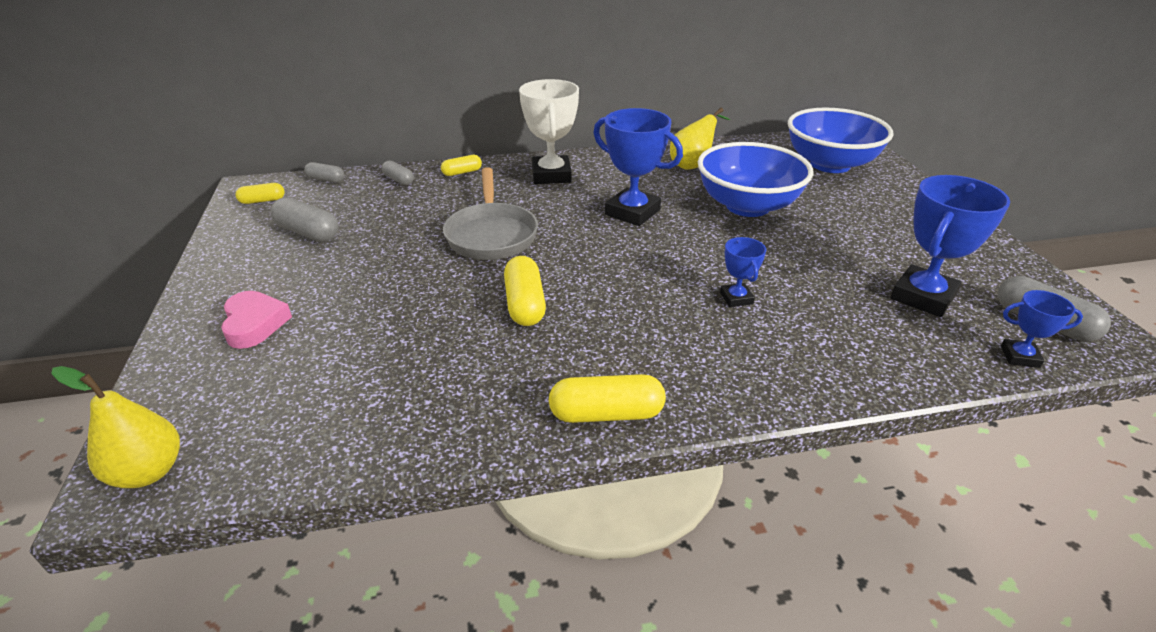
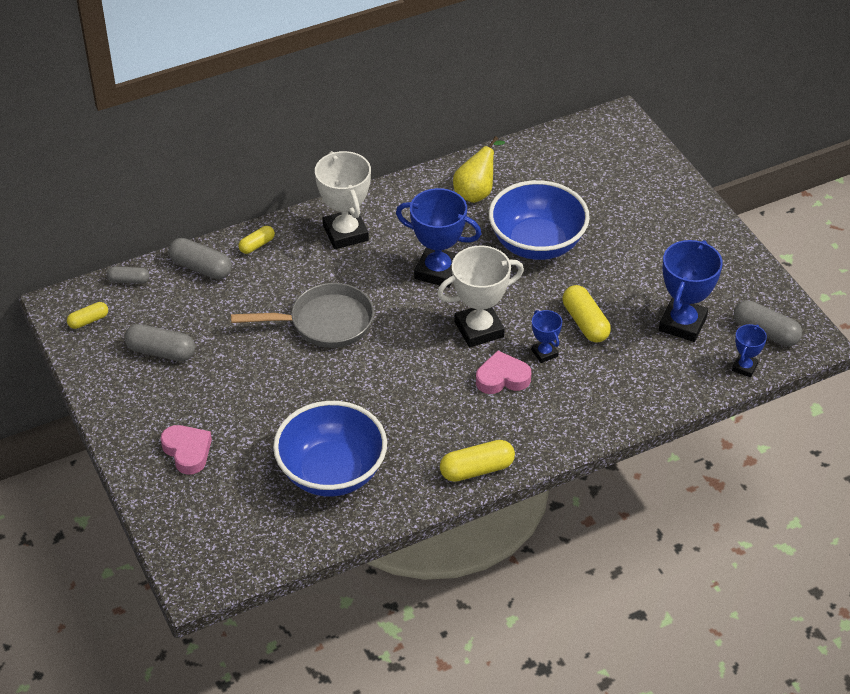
camera: 15 degrees left, 10 degrees up
(148, 472) = (205, 569): yellow pear -> none
(398, 180) = (201, 267): grey capsule -> grey capsule, size x1.65
(491, 234) = (325, 322): grey pan -> grey pan turned 75 degrees counterclockwise
(525, 304) = (385, 391): yellow capsule -> yellow capsule (585, 323)
(661, 264) = (479, 329): none -> white trophy
(675, 314) = (502, 378): none -> pink heart
(830, 164) = (605, 168): blue bowl -> blue bowl (332, 472)
(1020, 357) = (744, 367): blue trophy -> blue trophy turned 60 degrees counterclockwise

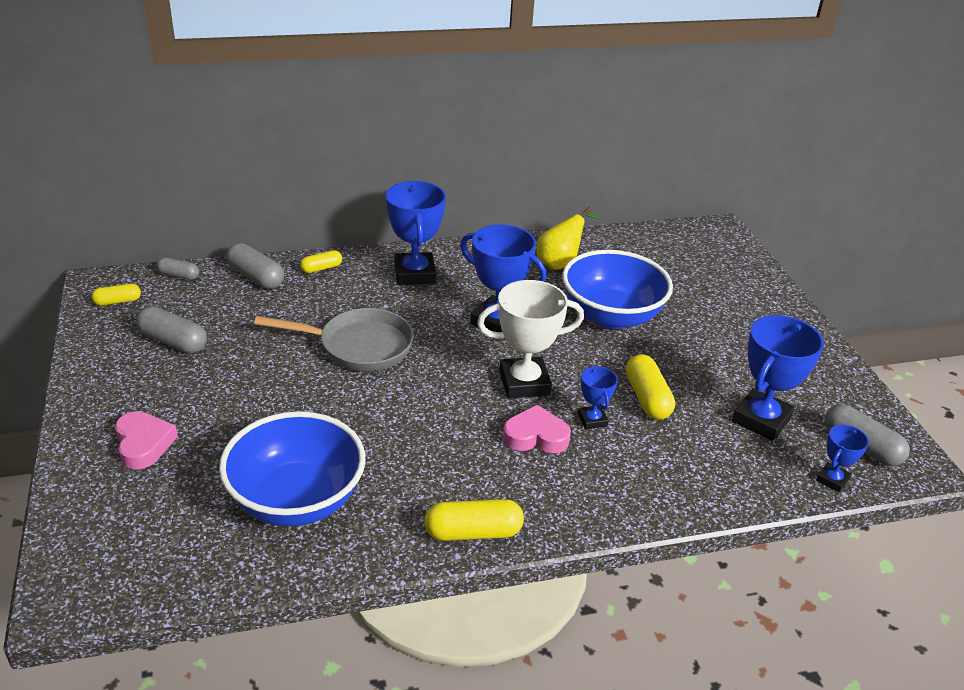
camera: 10 degrees right, 10 degrees down
(345, 233) = (415, 274): white trophy -> blue trophy

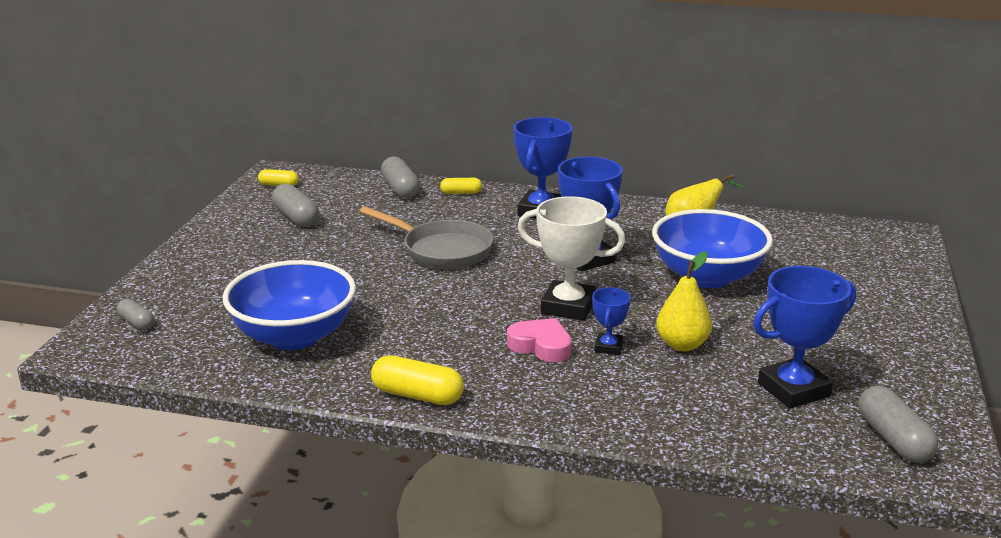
camera: 30 degrees right, 10 degrees down
(143, 444) = (215, 274): pink heart -> none
(179, 275) = (340, 177): grey capsule -> grey capsule (137, 323)
(647, 398) = (682, 345): yellow capsule -> yellow pear
(832, 480) = (828, 456): blue trophy -> none

